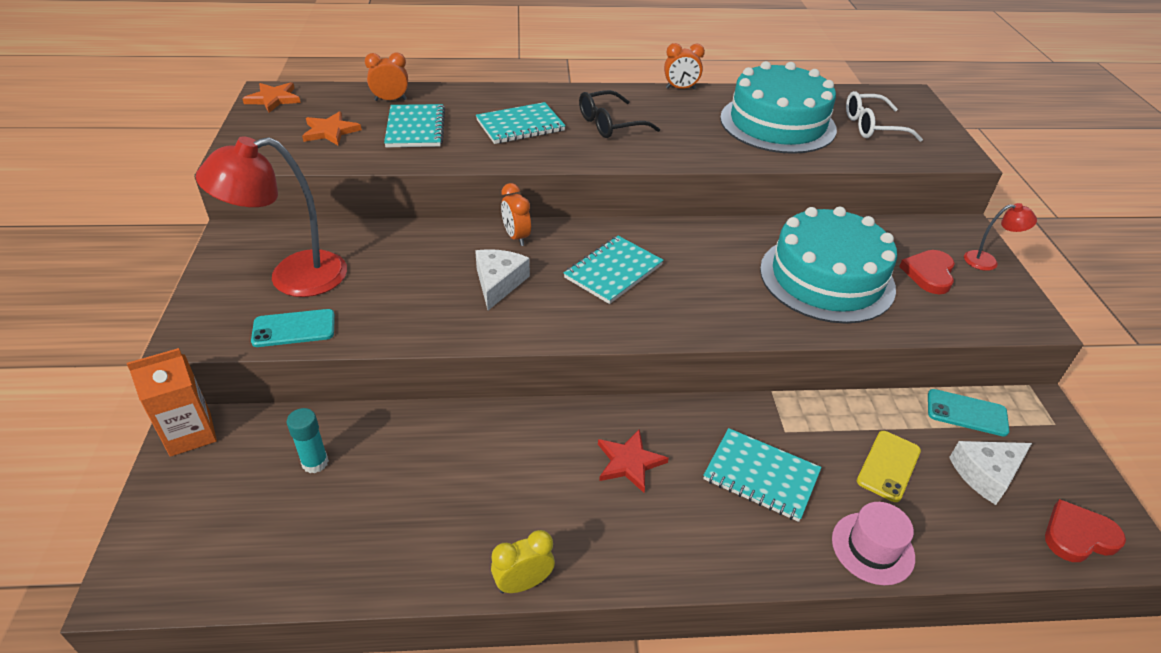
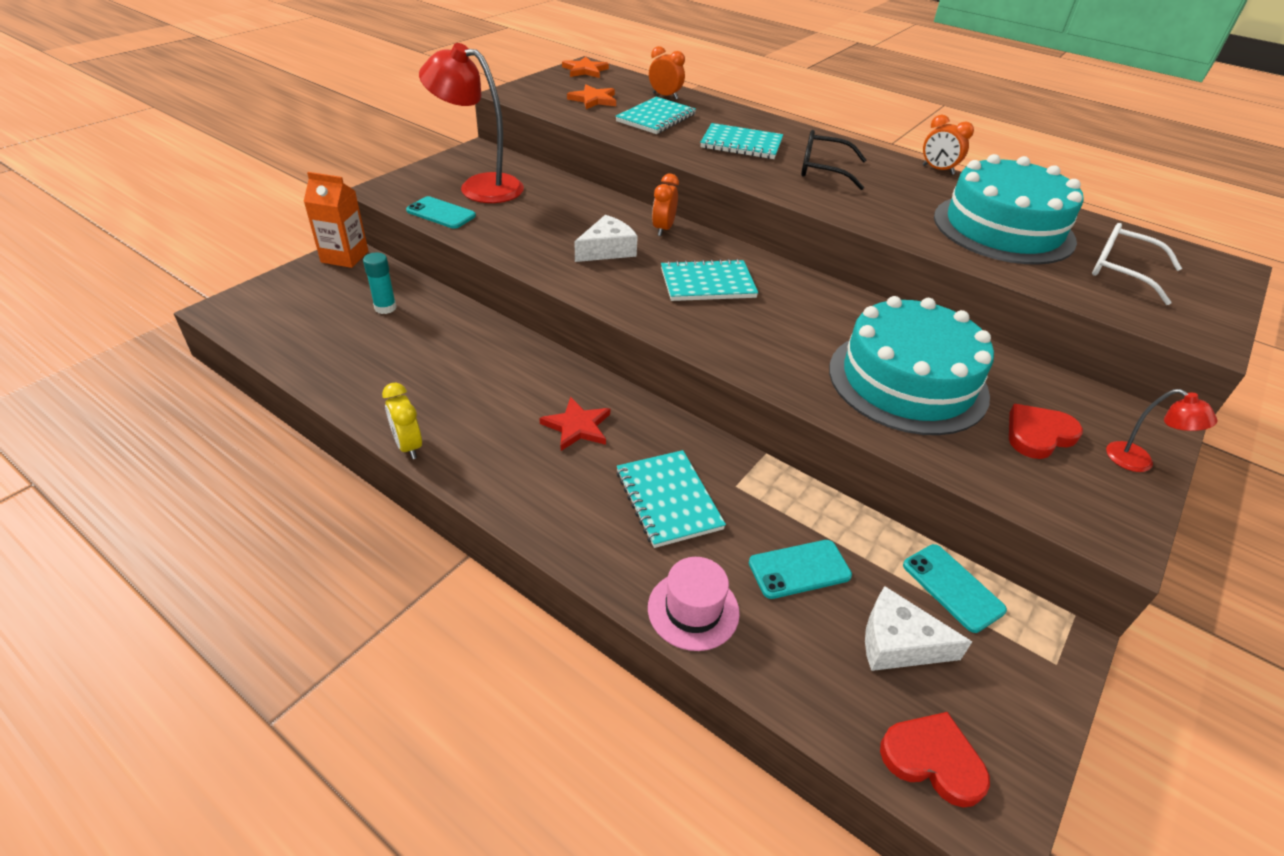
camera: 40 degrees right, 0 degrees up
(523, 583) = (408, 446): yellow clock -> yellow clock turned 135 degrees counterclockwise
(888, 466) = (799, 569): yellow phone -> turquoise phone

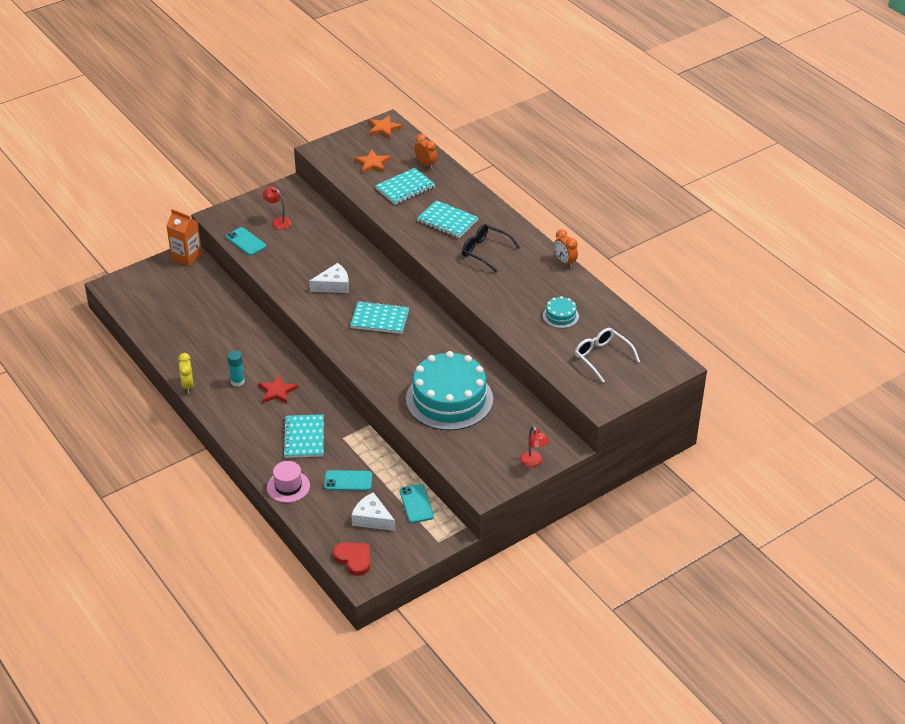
camera: 20 degrees right, 0 degrees up
(385, 308) = (200, 299): turquoise glue stick -> turquoise glue stick (237, 382)
(480, 186) = (278, 221): red lamp -> red lamp, size x0.47
(663, 229) = (377, 274): orange clock -> none
(1003, 228) = (560, 316): turquoise cake -> turquoise cake, size x0.42
(1038, 434) = (494, 439): red heart -> none

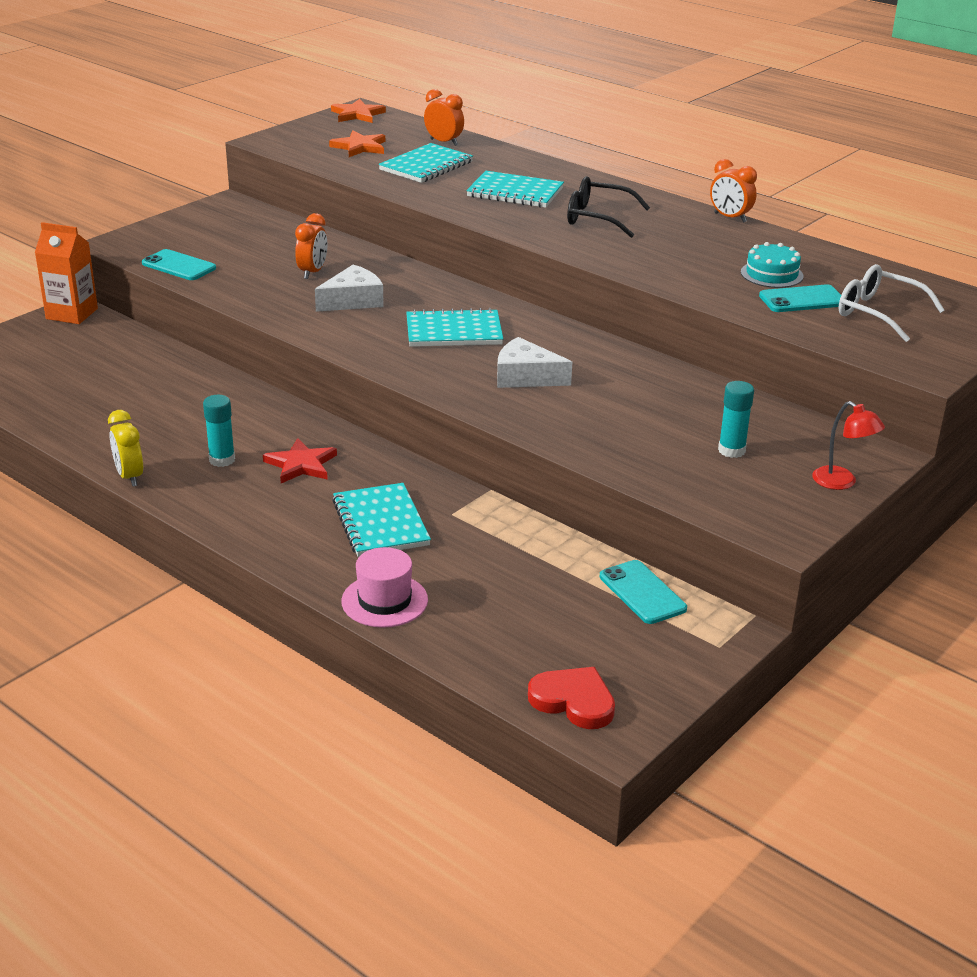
camera: 15 degrees left, 10 degrees down
(278, 221) = (224, 240): red lamp -> none
(319, 258) = (312, 272): none -> orange clock
(348, 481) = (495, 576): turquoise phone -> turquoise phone (802, 300)
(372, 518) = (573, 628): white cheese -> white cheese (525, 377)
(449, 399) = (635, 416): turquoise cake -> none
(488, 431) = (731, 450): none -> turquoise glue stick

